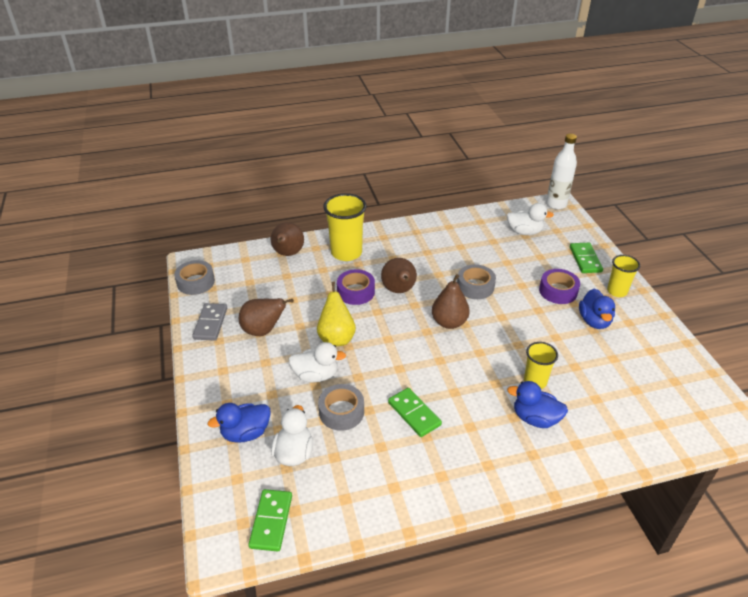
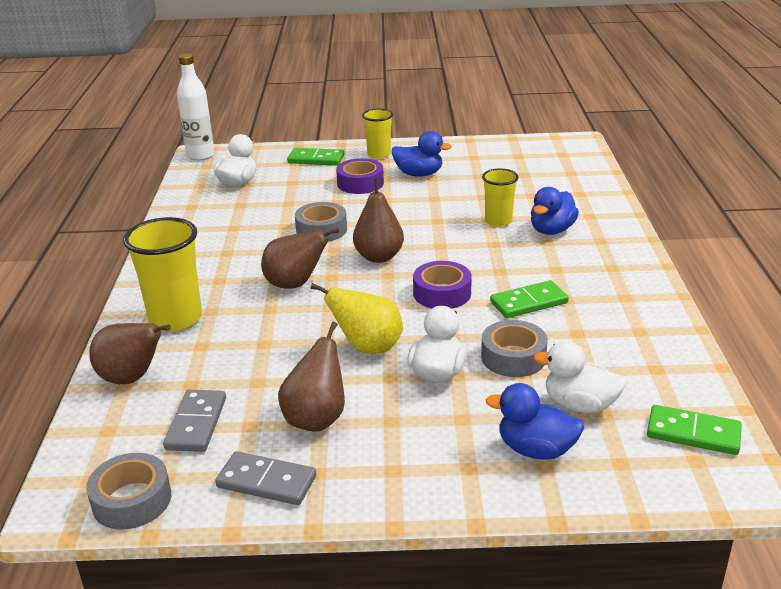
camera: 75 degrees left, 10 degrees down
(246, 433) = (536, 449): blue duck -> blue duck turned 120 degrees clockwise
(253, 287) = (196, 423): none -> grey domino
(356, 292) = (275, 320): purple tape -> purple tape (442, 293)

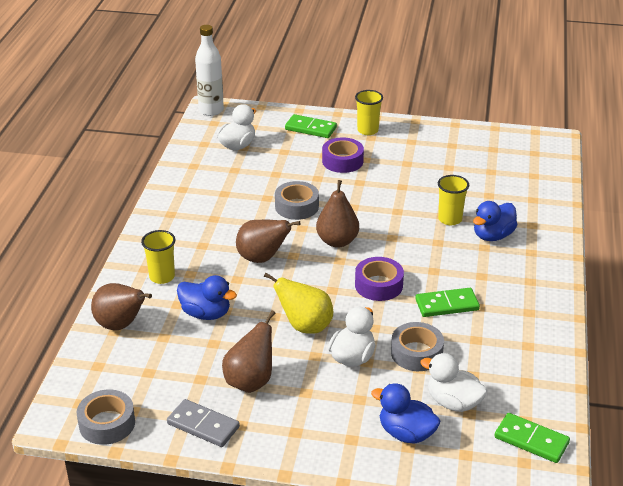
camera: 10 degrees right, 5 degrees up
(176, 319) = (162, 277): yellow cup -> yellow cup, size x0.60
(196, 423) = (162, 371): grey domino -> none
(419, 174) = (397, 158): blue duck -> blue duck (206, 313)

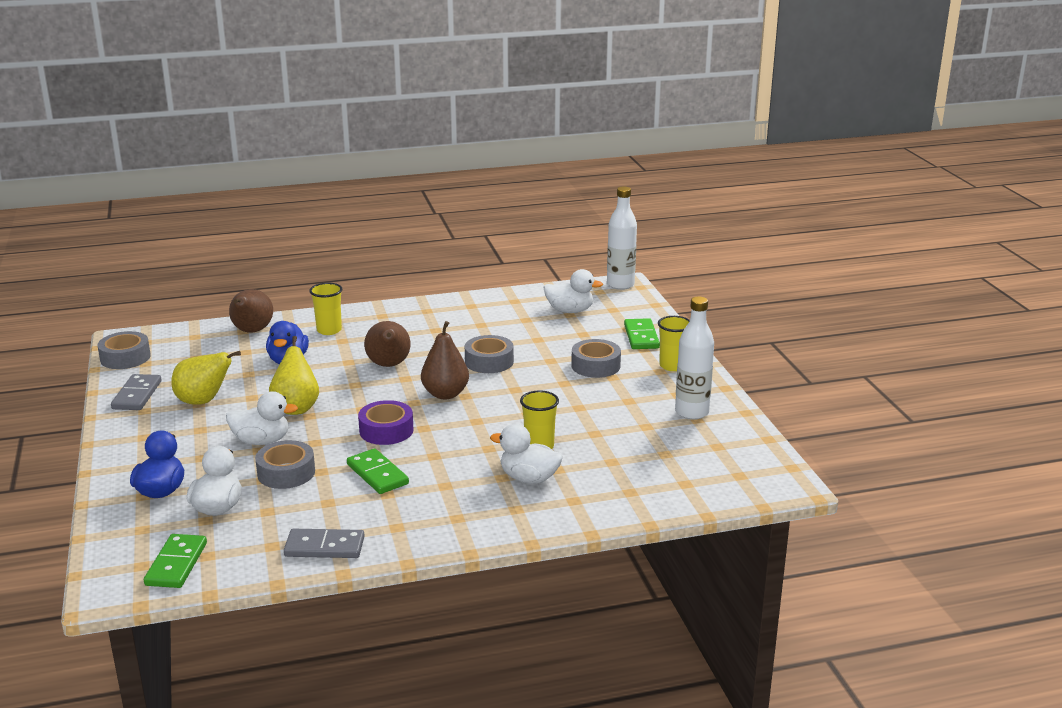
camera: 65 degrees right, 10 degrees down
(250, 381) = (203, 401): brown pear -> yellow pear
(342, 161) = (595, 366): purple tape -> grey tape
(441, 144) = (691, 412): none -> white bottle
(492, 235) = (529, 478): blue duck -> white duck
(541, 354) = (324, 547): none -> grey domino

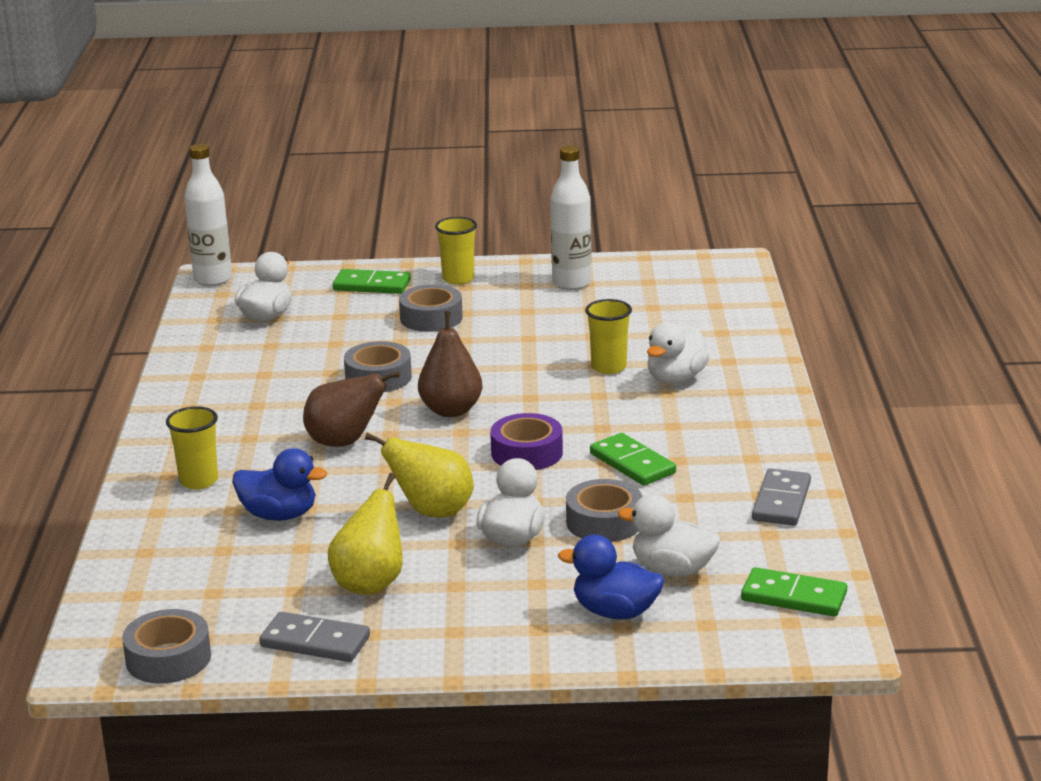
camera: 75 degrees left, 0 degrees up
(252, 331) = (153, 544): brown pear -> none
(377, 474) = (632, 463): green domino -> green domino turned 75 degrees clockwise

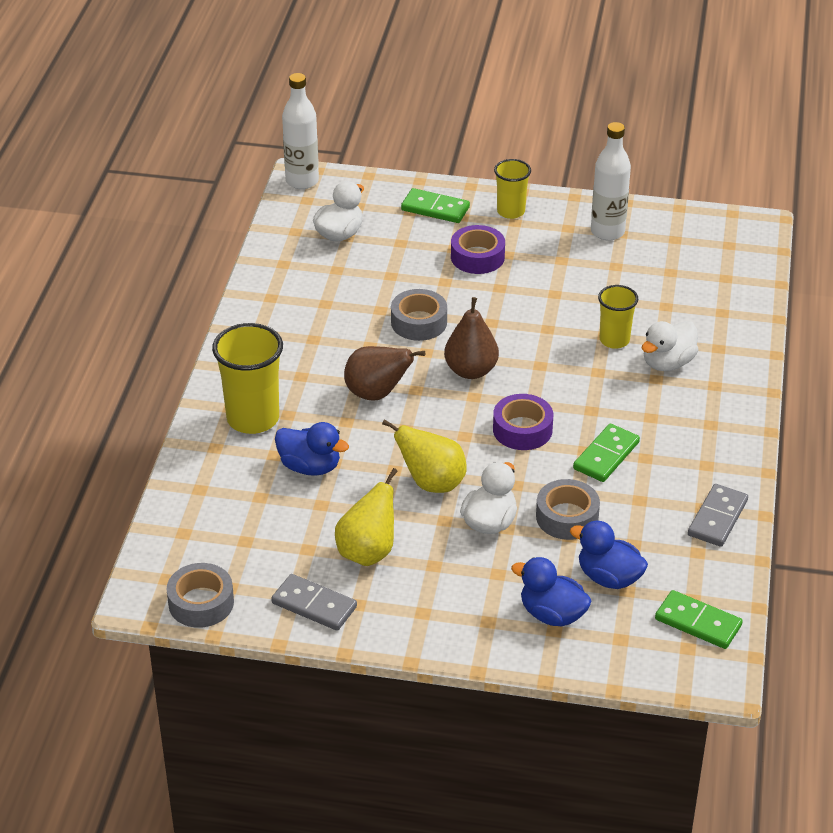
camera: 10 degrees right, 15 degrees up
(198, 481) = (253, 418): yellow cup -> yellow cup, size x1.66
(431, 318) = (477, 257): grey tape -> purple tape
(632, 463) = (606, 455): green domino -> green domino turned 60 degrees clockwise
(672, 570) = (609, 577): white duck -> blue duck

